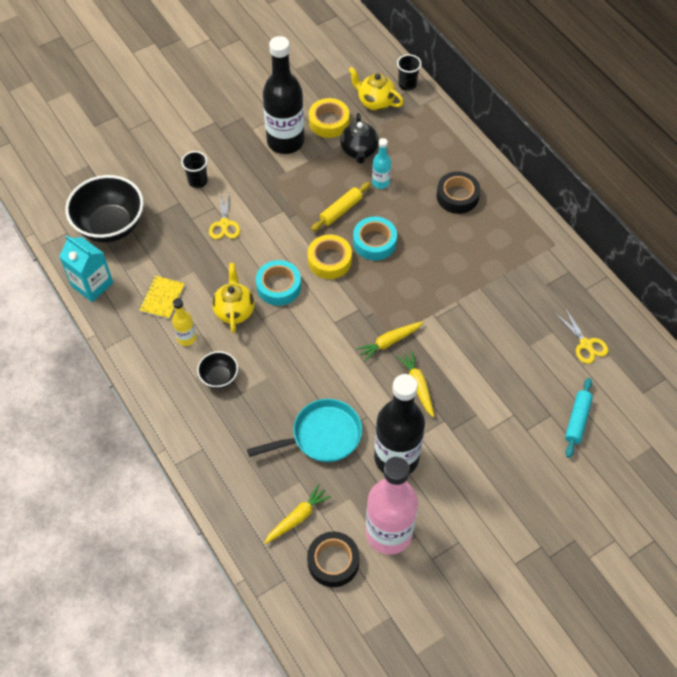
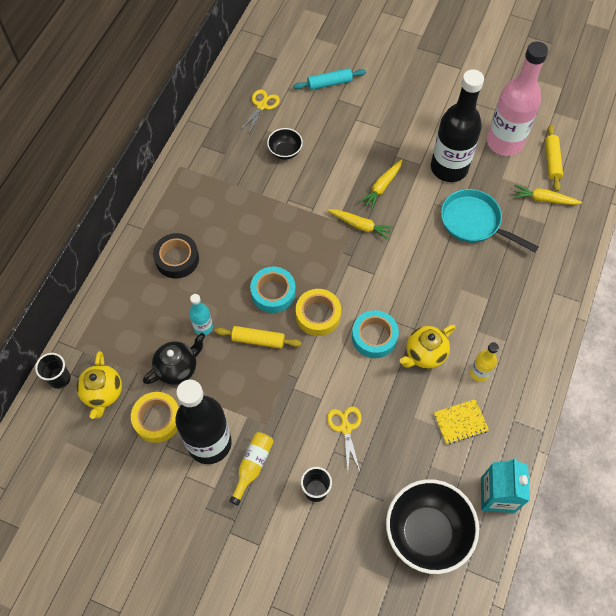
camera: 125 degrees left, 5 degrees up
(219, 377) = (490, 323): black bowl -> black bowl (285, 151)
(224, 224) = (345, 428): yellow scissors -> yellow scissors turned 60 degrees counterclockwise
(247, 156) = (252, 466): none -> yellow bottle
(333, 562) = (552, 161): black tape -> yellow rolling pin

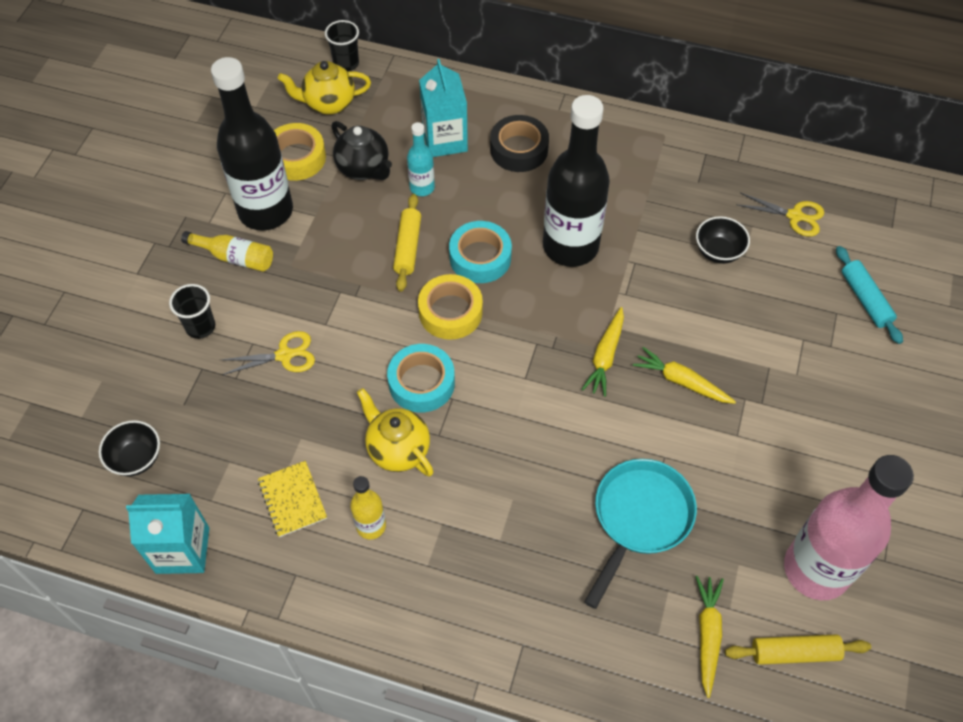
camera: 85 degrees right, 5 degrees down
(159, 308) = (445, 140): none -> turquoise carton
(427, 532) = (136, 458): black bowl -> black bowl, size x0.49
(449, 168) = (740, 479): black bottle -> black bottle (570, 246)

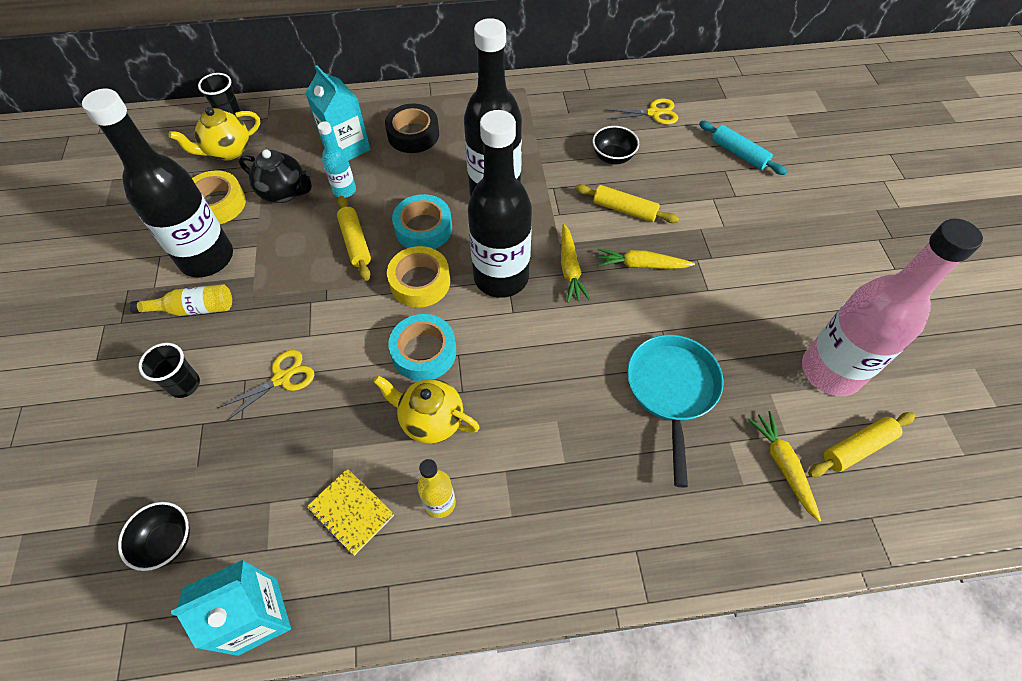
camera: 25 degrees left, 0 degrees up
(531, 338) = (501, 277): none -> black bottle
(697, 315) = (624, 210): none -> yellow rolling pin

